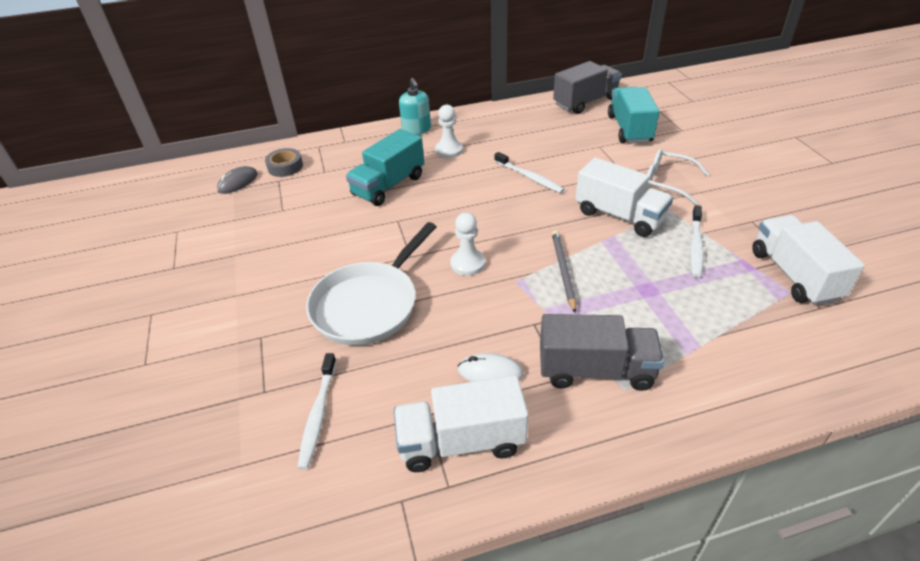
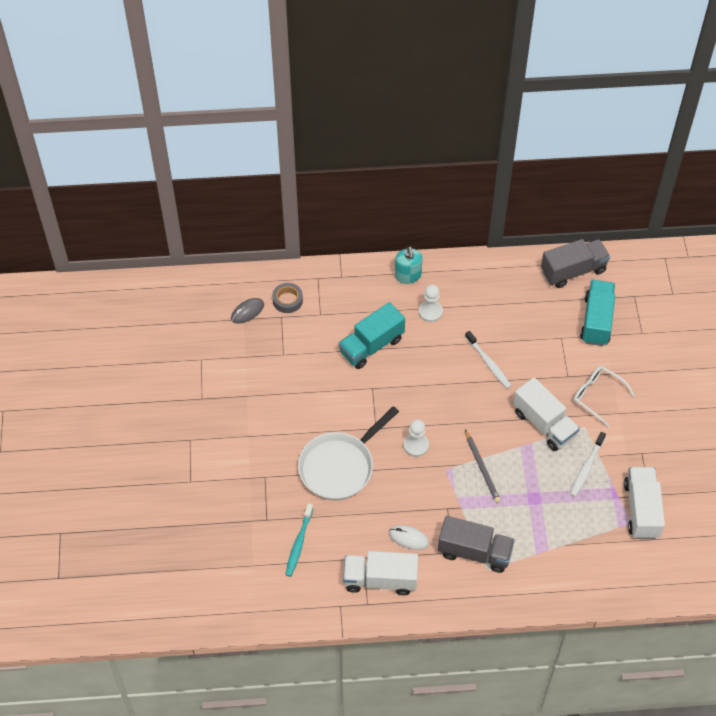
camera: 10 degrees right, 15 degrees up
(318, 414) = (299, 543): white toothbrush -> turquoise toothbrush
(563, 271) = (482, 468): grey pencil -> grey pencil turned 150 degrees clockwise

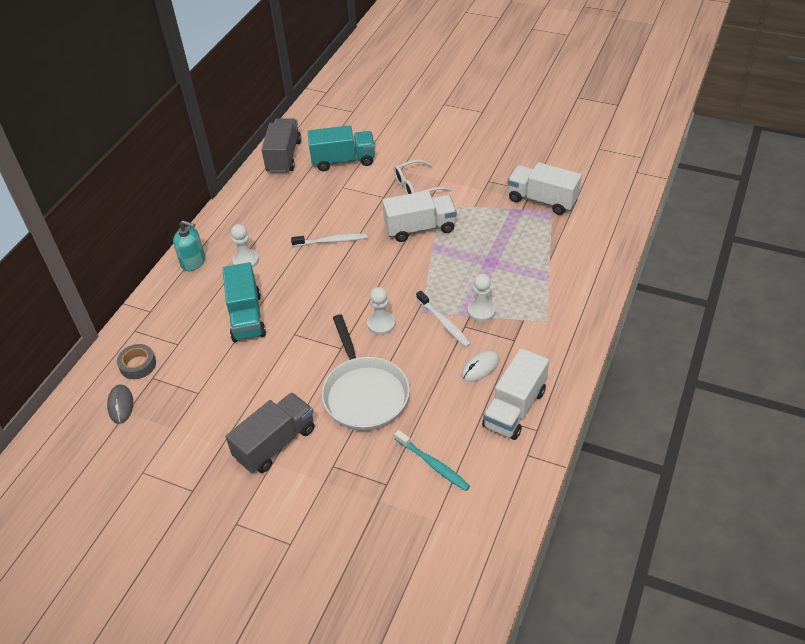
camera: 60 degrees left, 10 degrees down
(471, 514) = (481, 311): none -> white pawn
(474, 552) = (523, 323): grey truck -> grey truck (275, 443)
(482, 468) = (437, 285): grey pencil -> none
(587, 467) = (481, 217): white toothbrush -> white toothbrush (444, 323)
(596, 321) = (343, 161): turquoise truck -> turquoise truck turned 135 degrees clockwise

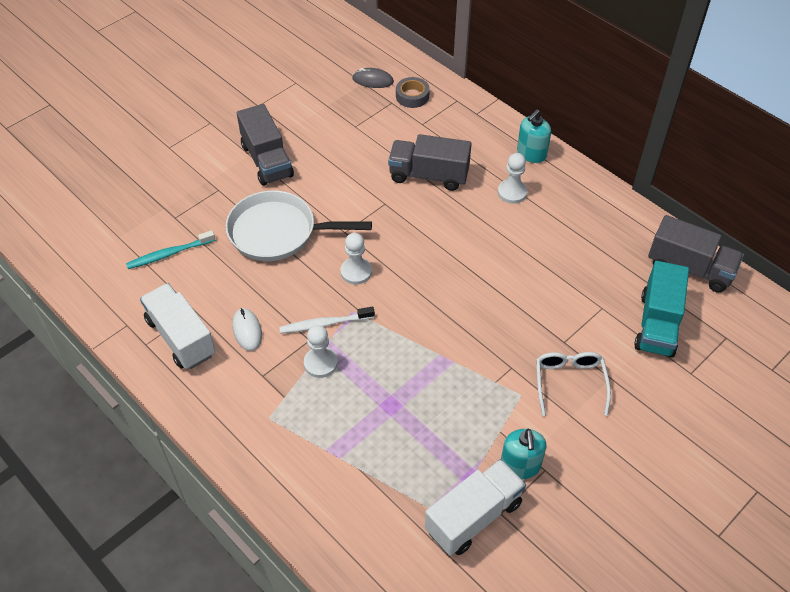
camera: 110 degrees right, 5 degrees up
(246, 317) = (429, 175): turquoise truck -> grey truck
(331, 241) = (506, 269): white toothbrush -> none
(420, 228) = (486, 358): white truck -> none
(493, 191) = (520, 466): none -> turquoise soap dispenser

